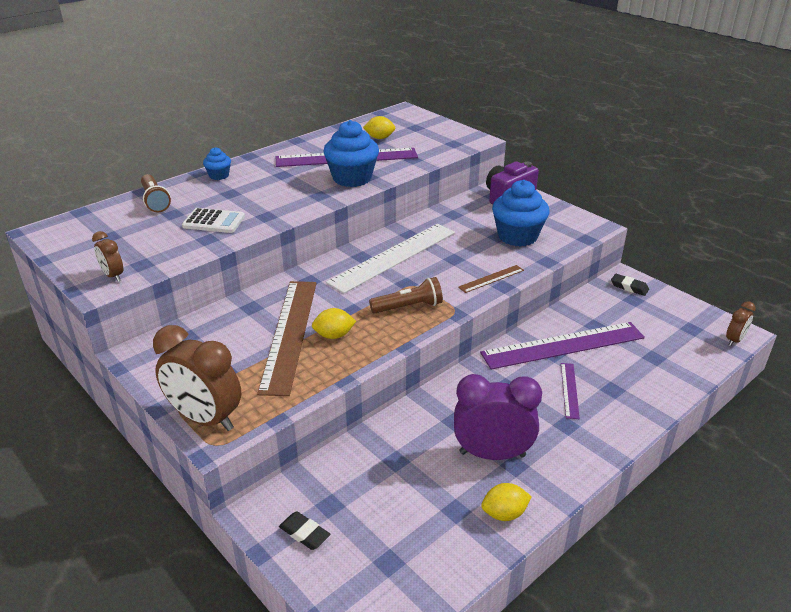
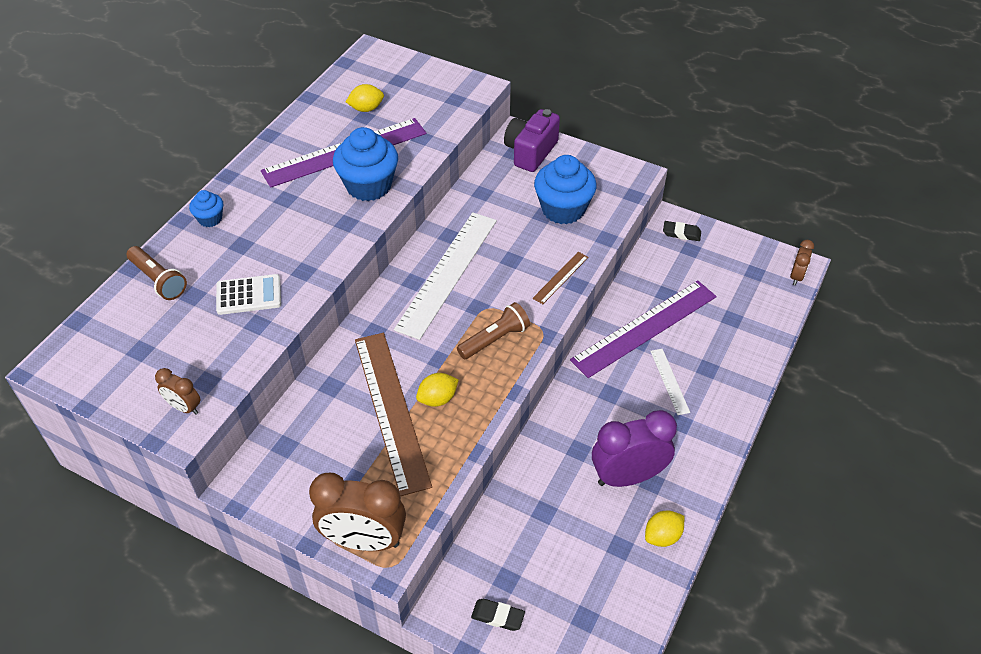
camera: 20 degrees left, 15 degrees up
(569, 390) = (669, 381): purple ruler -> white ruler

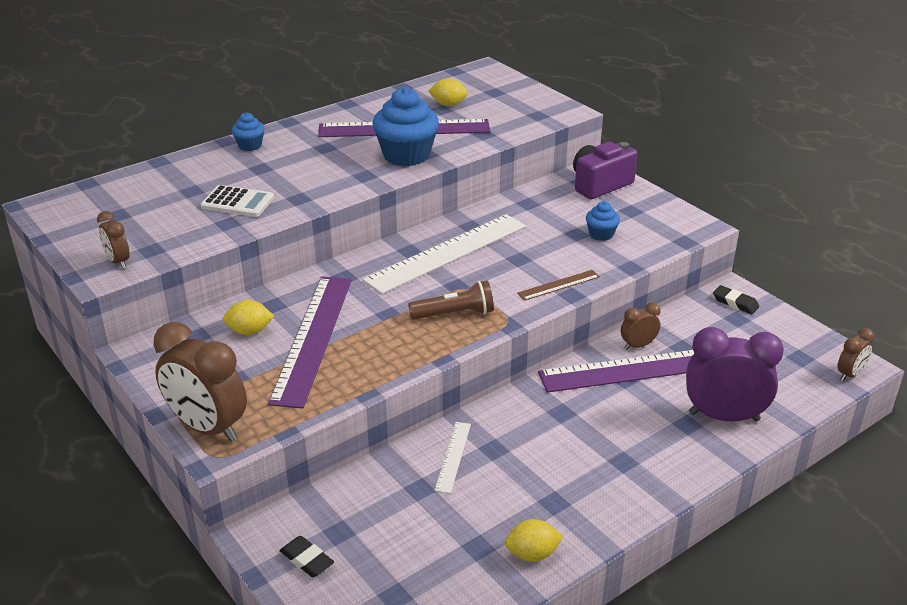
camera: 25 degrees right, 15 degrees down
(158, 280) = (173, 174): brown flashlight -> none
(391, 410) = (313, 338): brown ruler -> purple ruler
(437, 399) = (363, 343): yellow lemon -> yellow lemon (249, 331)
(563, 209) = (601, 234): blue cupcake -> blue cupcake, size x0.50
(627, 476) = (530, 488): purple clock -> purple clock (723, 416)
(631, 304) = (638, 345): none -> brown clock
(669, 381) = (635, 422): white ruler -> white ruler (453, 456)

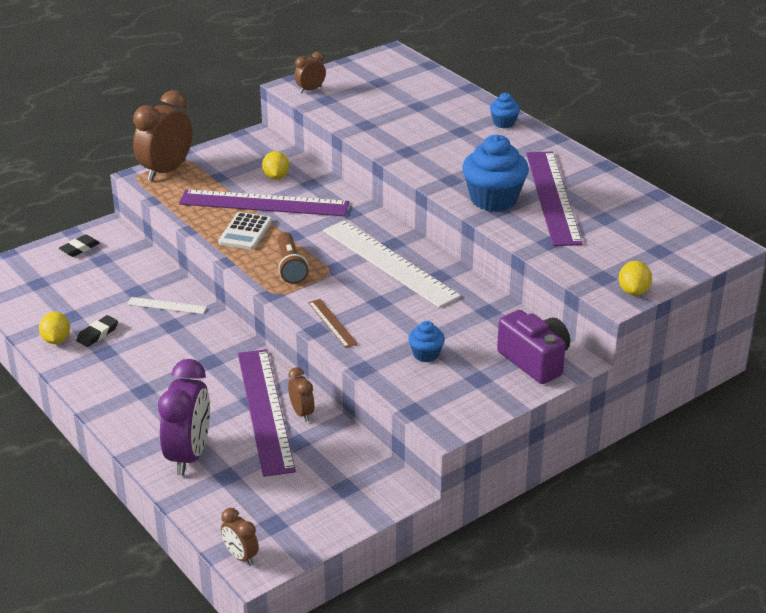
camera: 90 degrees right, 0 degrees up
(237, 202) = (399, 126): white calculator -> white calculator (245, 232)
(448, 104) = (617, 221): yellow lemon -> yellow lemon (633, 291)
(735, 303) = (374, 490): black eraser -> black eraser (97, 334)

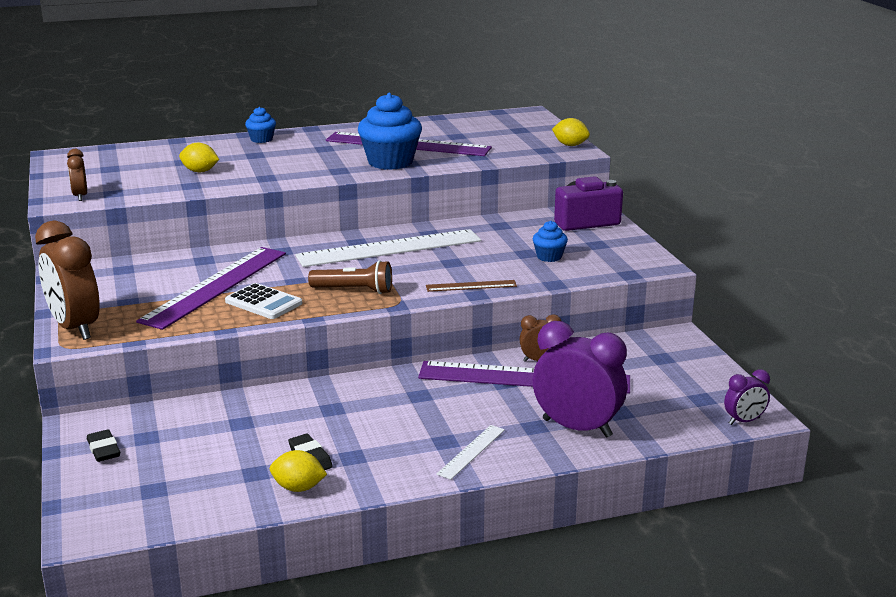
camera: 70 degrees left, 10 degrees down
(166, 306) = (291, 406): white ruler -> white ruler (471, 451)
(240, 556) = (744, 421): brown clock -> purple clock
(276, 177) = (168, 273): yellow lemon -> yellow lemon (200, 171)

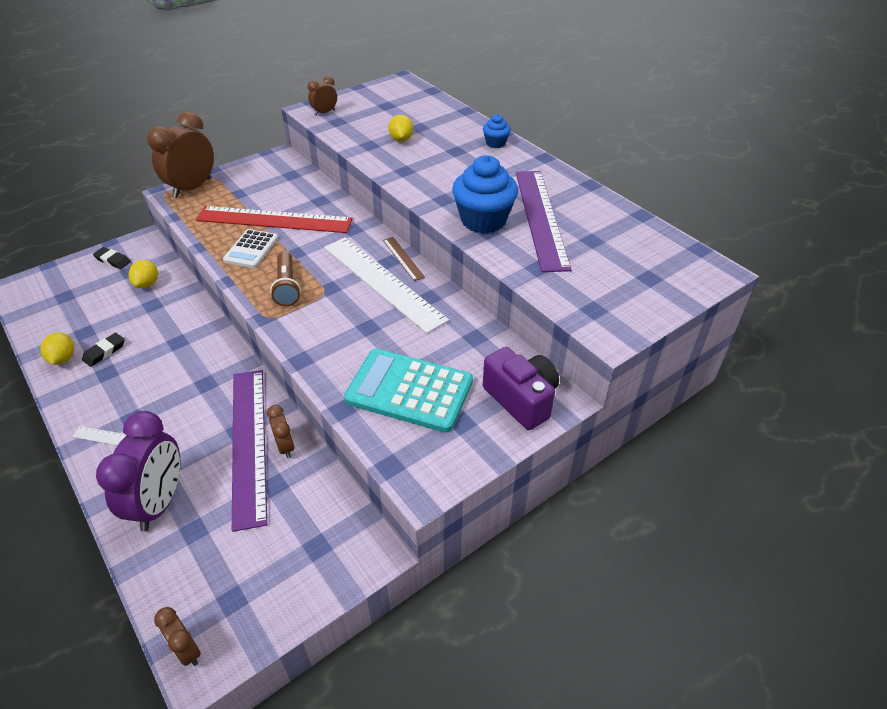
camera: 70 degrees right, 20 degrees up
(104, 449) = (112, 260): black eraser -> black eraser turned 75 degrees clockwise
(216, 286) = (274, 220): purple ruler -> red ruler
(471, 286) = (318, 352): brown ruler -> brown ruler (403, 258)
(549, 257) = (409, 391): blue cupcake -> turquoise calculator
(570, 145) = (626, 327): yellow lemon -> yellow lemon (147, 284)
(744, 421) = (187, 650): purple clock -> brown clock

